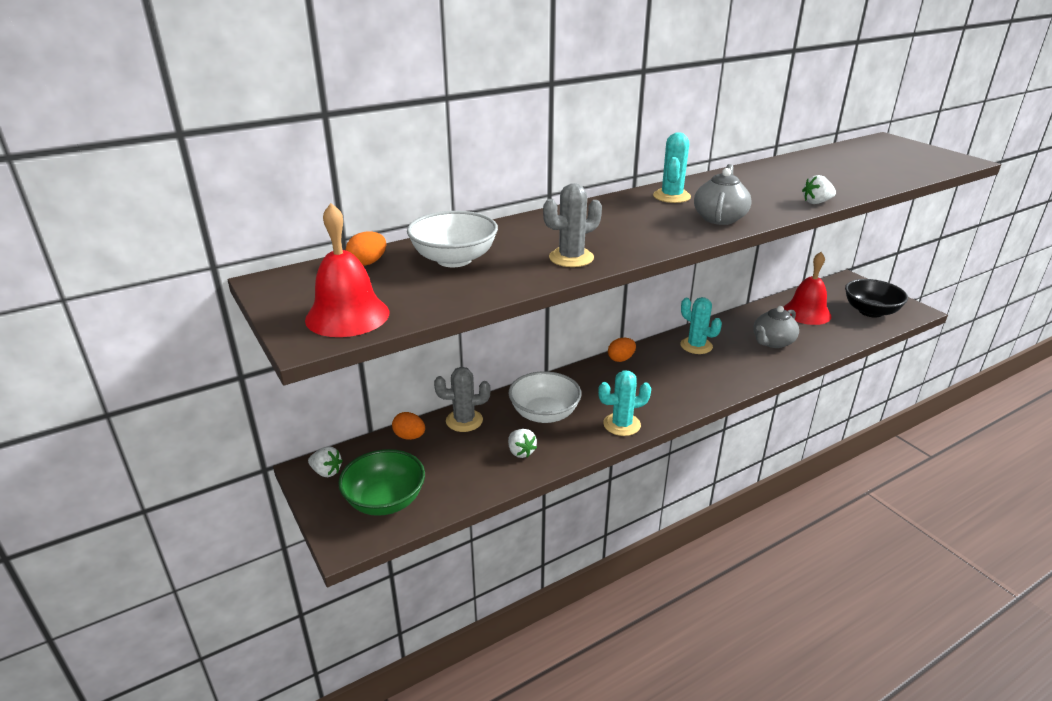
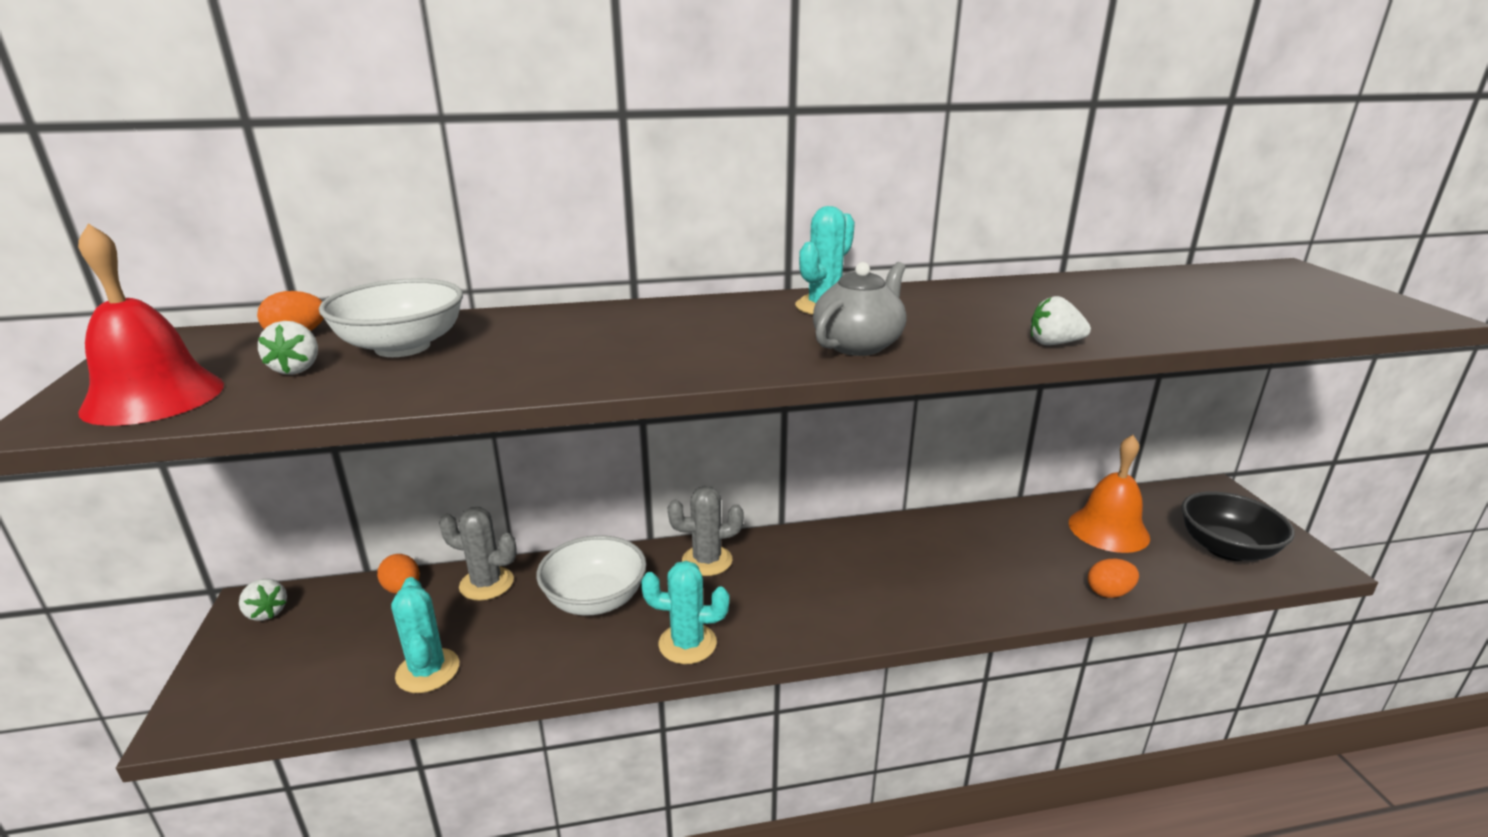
camera: 20 degrees right, 5 degrees down
(385, 501) = (289, 674): green bowl -> none
(521, 452) = (515, 649): white strawberry -> white strawberry (297, 369)
(571, 258) = (555, 368): grey cactus -> grey cactus (707, 560)
(621, 359) = (766, 542): orange egg -> orange egg (1109, 592)
(696, 346) = (892, 546): turquoise cactus -> turquoise cactus (428, 671)
(772, 342) = (1019, 565): grey teapot -> none
(806, 313) = (1108, 529): red bell -> orange bell

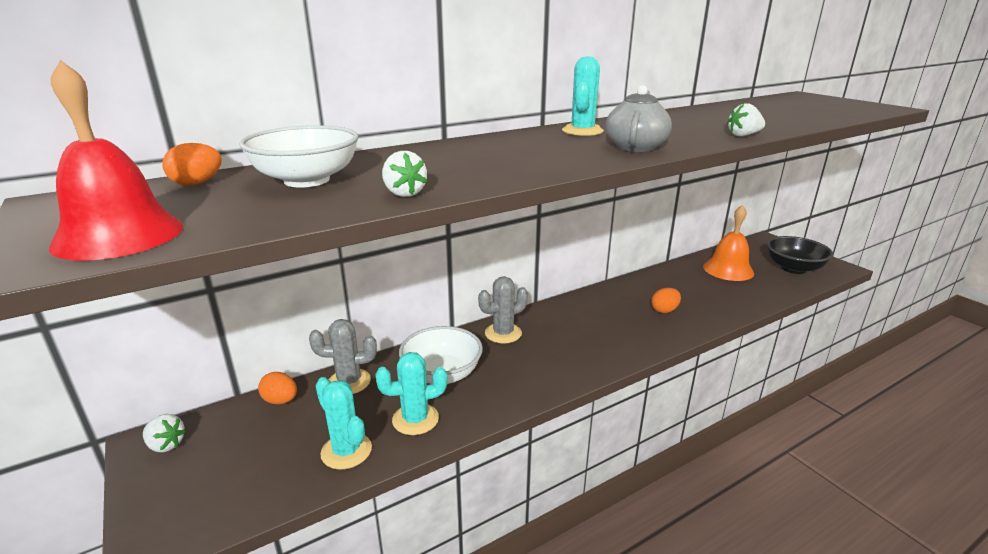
camera: 20 degrees left, 0 degrees up
(297, 369) = (233, 202): white strawberry -> white strawberry (404, 193)
(687, 644) = (529, 386): turquoise cactus -> turquoise cactus (415, 419)
(1109, 592) = (753, 302): orange egg -> orange egg (664, 310)

